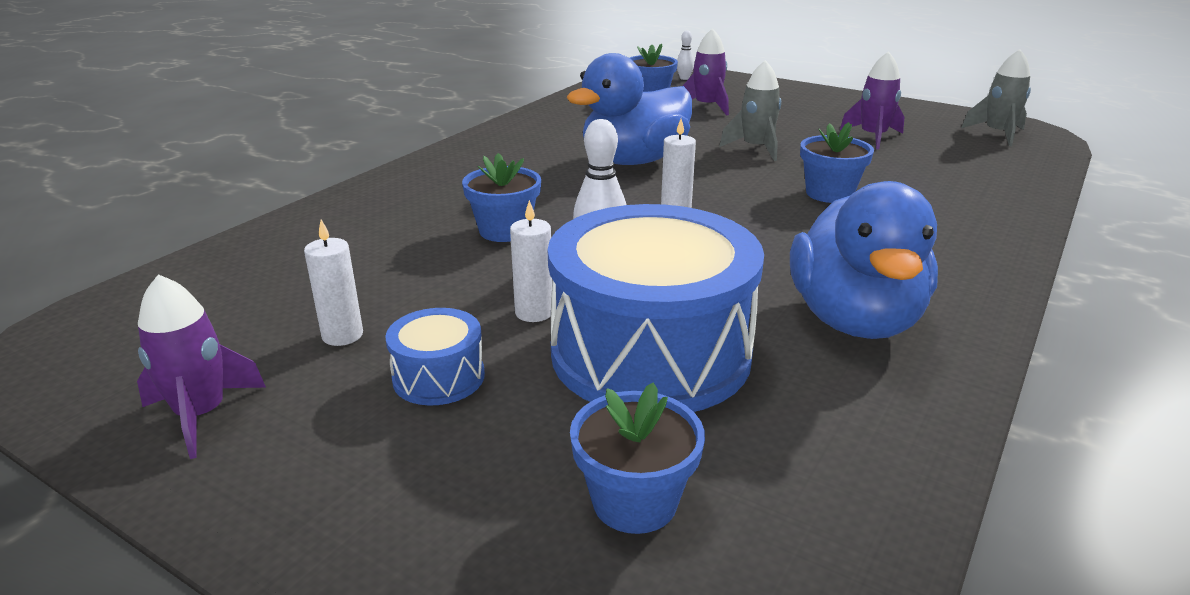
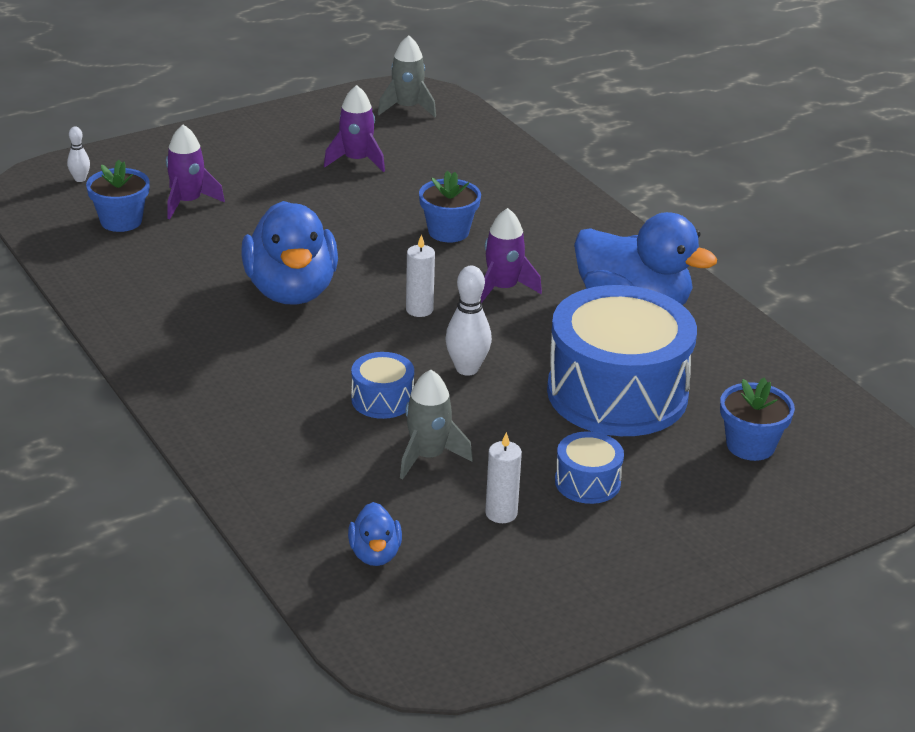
camera: 65 degrees left, 5 degrees up
(201, 415) = (566, 588): purple rocket -> purple rocket (503, 289)
(239, 285) = (375, 554): none -> blue duck
(504, 230) = (382, 399): blue flower pot -> blue drum
(534, 312) = (531, 423): white candle -> none
(755, 148) = (324, 223): grey rocket -> grey rocket (428, 456)

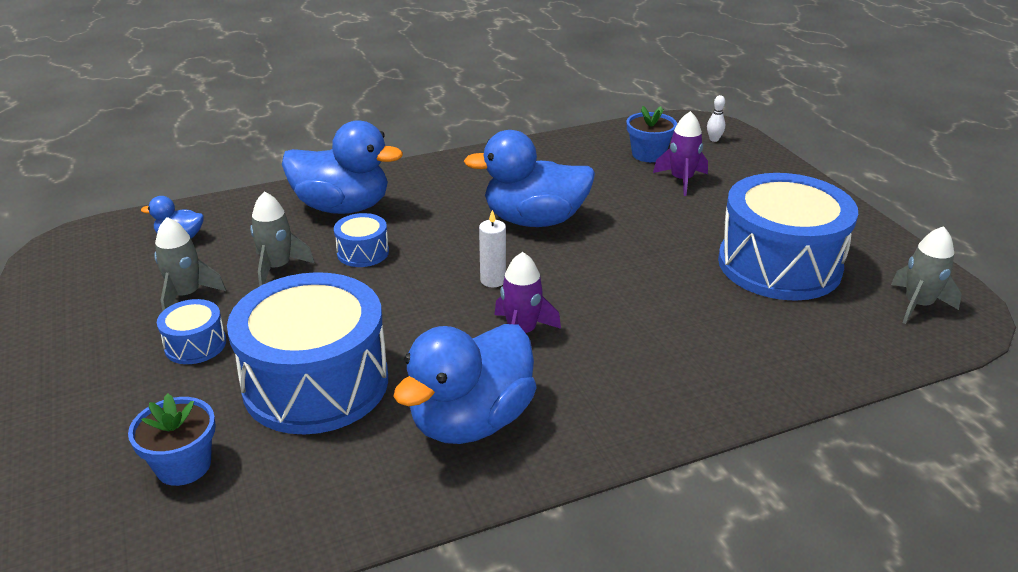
camera: 100 degrees right, 0 degrees up
(276, 431) = (342, 207): none -> blue duck
(356, 160) = (779, 265): purple rocket -> blue drum
(448, 231) = (636, 309): blue flower pot -> none
(467, 369) = (390, 297): white bowling pin -> none
(501, 513) = (186, 295): white candle -> grey rocket

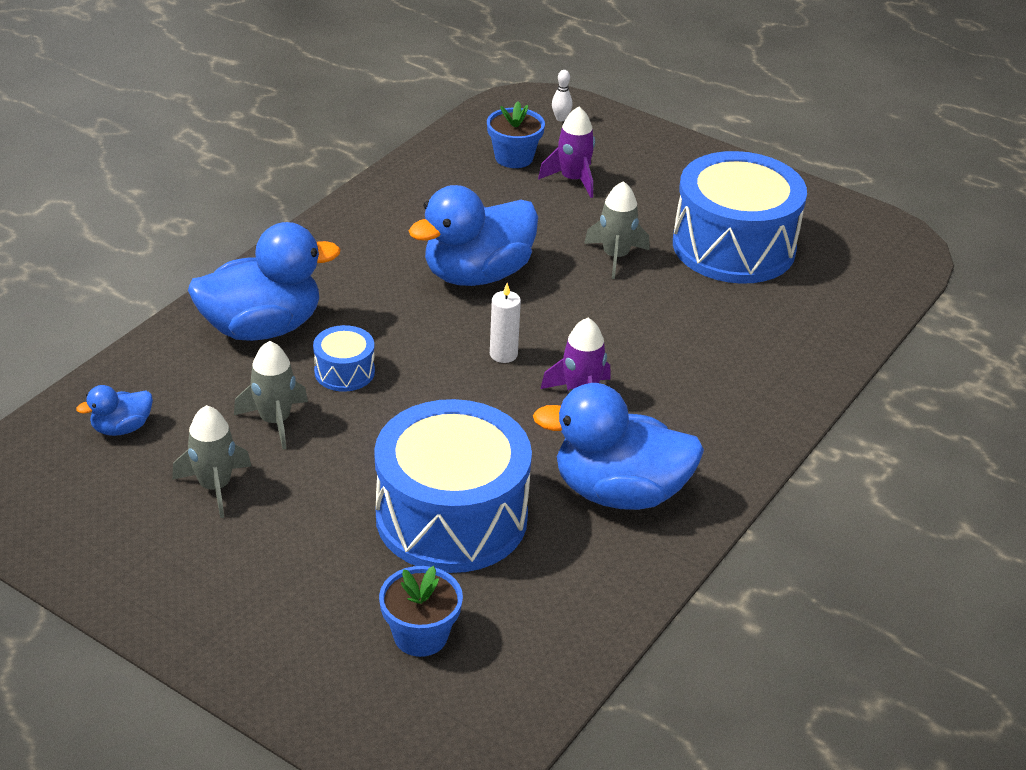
camera: 35 degrees left, 5 degrees up
(195, 345) = (291, 530): blue drum -> none
(471, 421) = (619, 492): blue duck -> blue duck turned 90 degrees clockwise
(917, 305) = (867, 248): grey rocket -> grey rocket (615, 257)

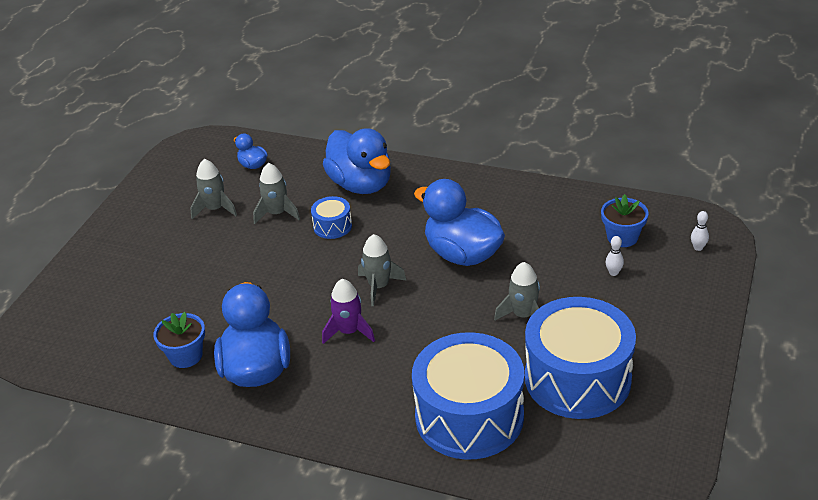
camera: 80 degrees right, 0 degrees up
(420, 635) = (114, 313): blue flower pot -> blue flower pot (185, 356)
(451, 517) = (213, 301): blue drum -> blue drum (469, 416)
(503, 354) = (379, 286): white candle -> grey rocket
(573, 180) = (613, 273): purple rocket -> white bowling pin

